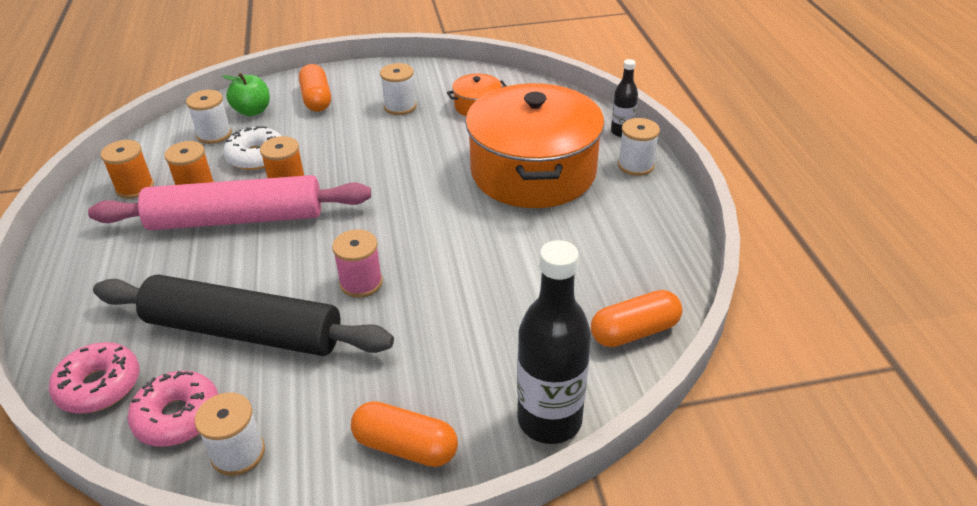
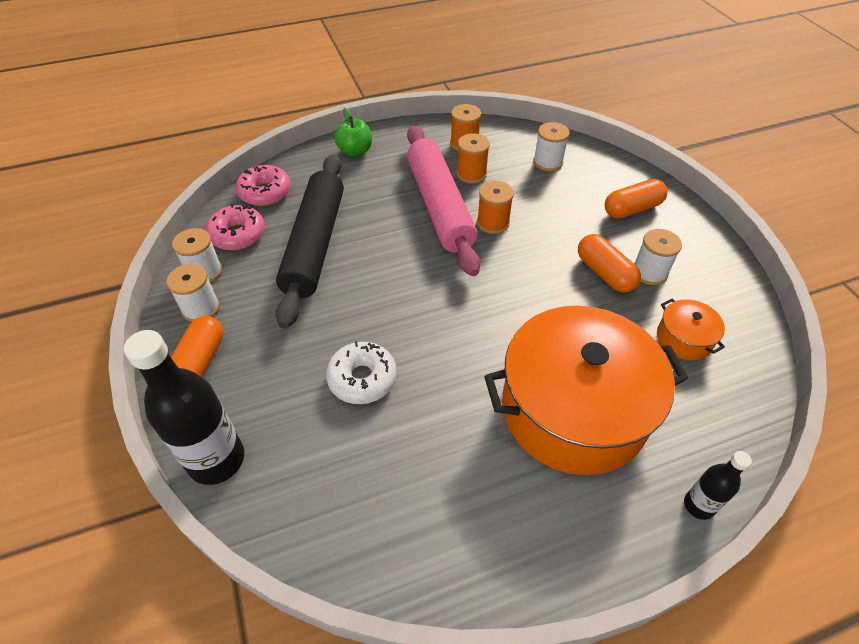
camera: 80 degrees right, 10 degrees up
(252, 111) = (592, 174): green apple -> green apple (355, 151)
(256, 156) = (525, 195): white donut -> white donut (362, 378)
(361, 283) = (374, 299): pink spool -> none
(634, 332) = (325, 531): orange capsule -> orange capsule (604, 273)
(635, 165) = (626, 526): white spool -> white spool (201, 308)

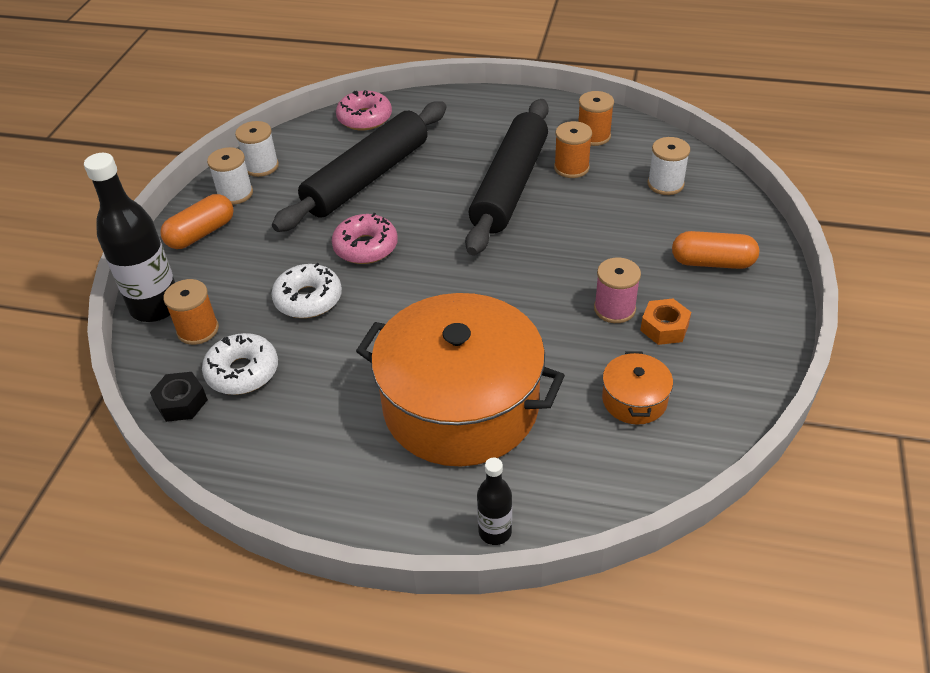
camera: 35 degrees right, 5 degrees down
(237, 234) = (312, 146): pink donut -> pink donut (365, 247)
(332, 546) = (181, 402): none -> black nut
(355, 151) = (477, 108): green apple -> none
(364, 481) = (242, 372): none -> white donut
(439, 206) = (510, 186): pink rolling pin -> black rolling pin
(493, 223) = (547, 220): orange spool -> orange spool (198, 330)
(604, 273) = (614, 309): orange capsule -> pink spool
(649, 272) = (664, 328): white spool -> orange nut

